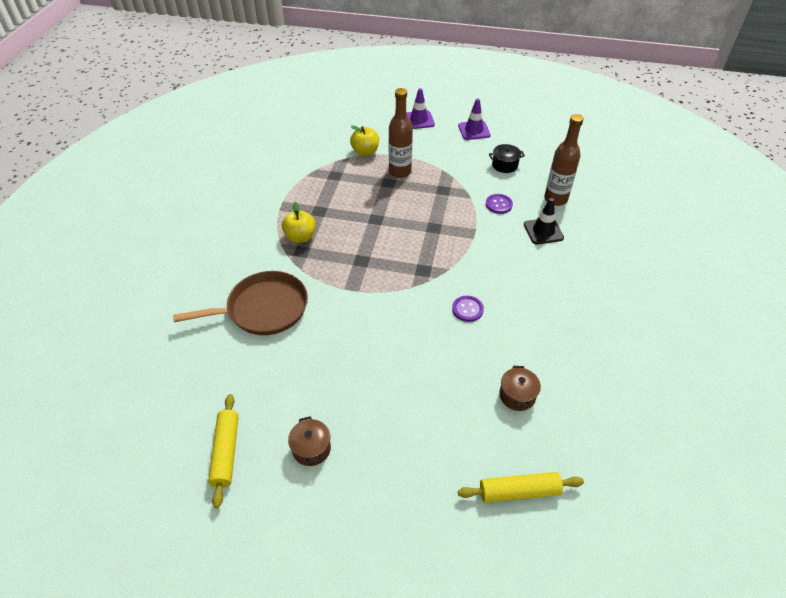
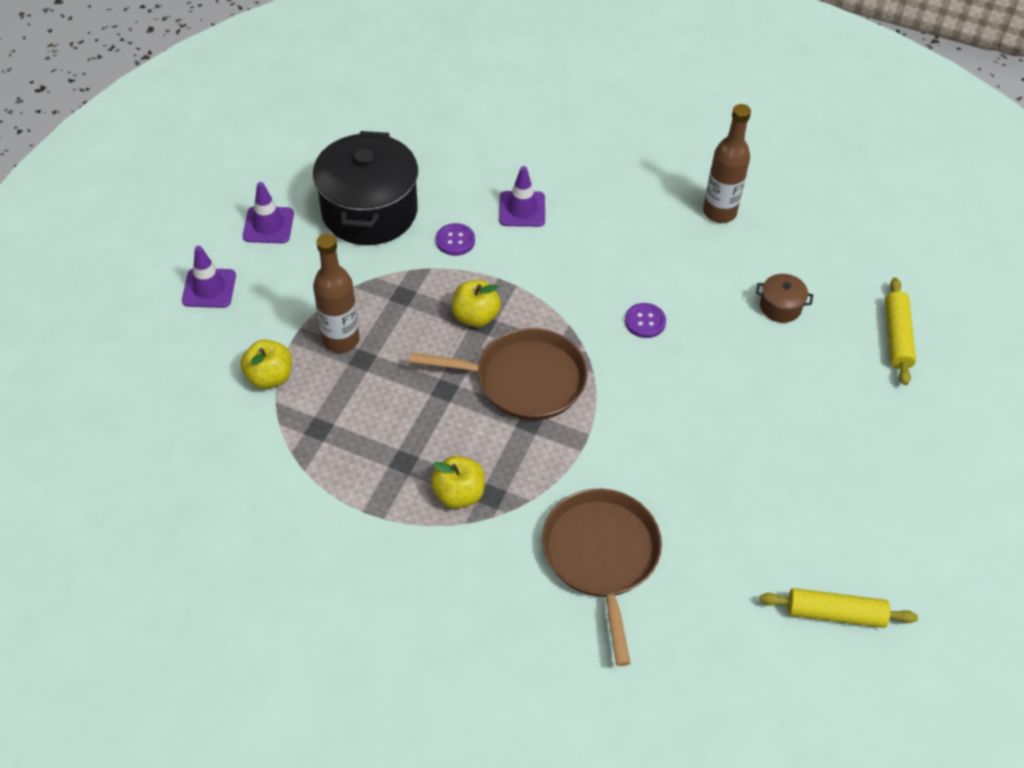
camera: 80 degrees left, 5 degrees up
(311, 448) = (835, 519): brown pot -> none
(394, 253) = (524, 380): none -> brown pan
(438, 223) = (475, 317): none -> yellow apple
(504, 165) = (369, 211): black pot -> black pot, size x2.39
(543, 231) = (522, 209): black traffic cone -> purple traffic cone
(555, 199) = (462, 178): brown bottle -> brown bottle (719, 212)

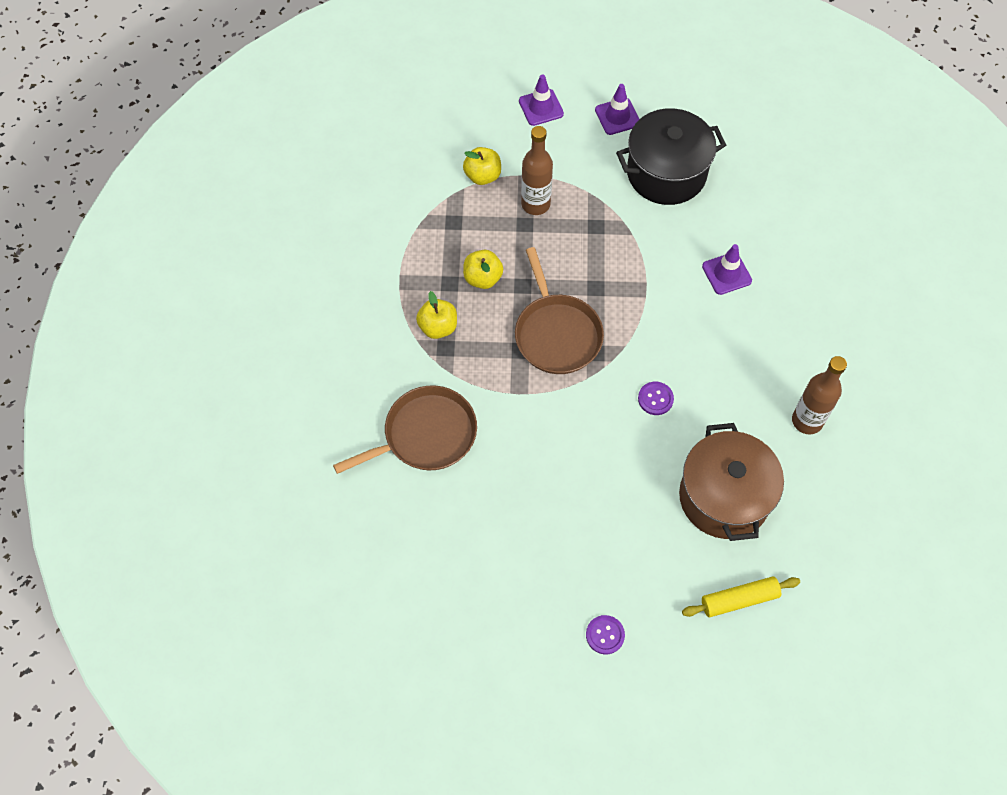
camera: 70 degrees right, 10 degrees up
(455, 240) = (668, 240): purple button -> purple button (605, 635)
(475, 317) = (600, 281): yellow apple -> yellow apple (483, 278)
(780, 307) = (724, 497): brown pot -> brown pot, size x2.39
(835, 613) = (442, 609): yellow rolling pin -> none

